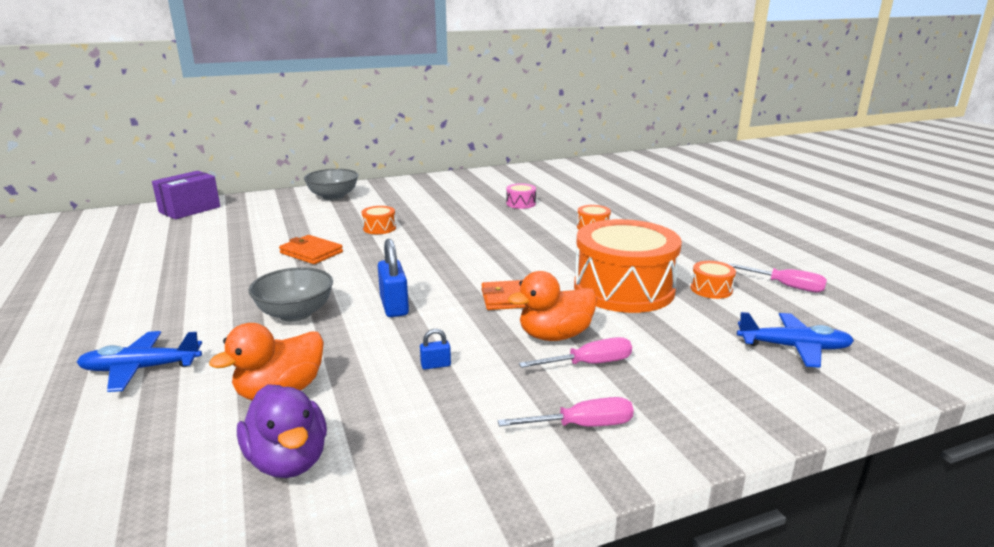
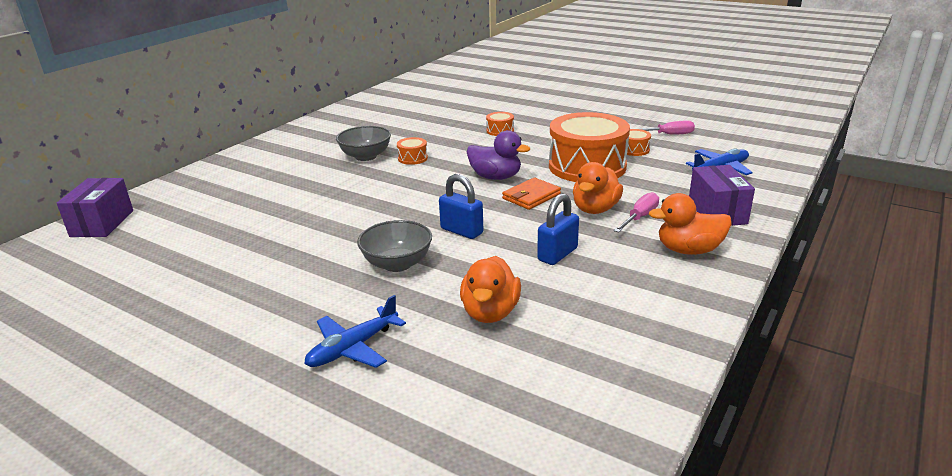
camera: 35 degrees left, 5 degrees up
(288, 461) = (572, 342): purple duck -> purple duck (495, 177)
(311, 252) = (316, 218): orange wallet -> none
(333, 197) = (238, 168): grey bowl -> grey bowl (366, 156)
(379, 228) = (337, 181): orange drum -> orange drum (412, 158)
(435, 365) = (557, 254): blue padlock -> blue padlock, size x2.01
(521, 203) = (417, 128): pink drum -> none
(582, 426) = (688, 250): pink screwdriver -> orange duck
(697, 397) = (717, 212): none -> purple box

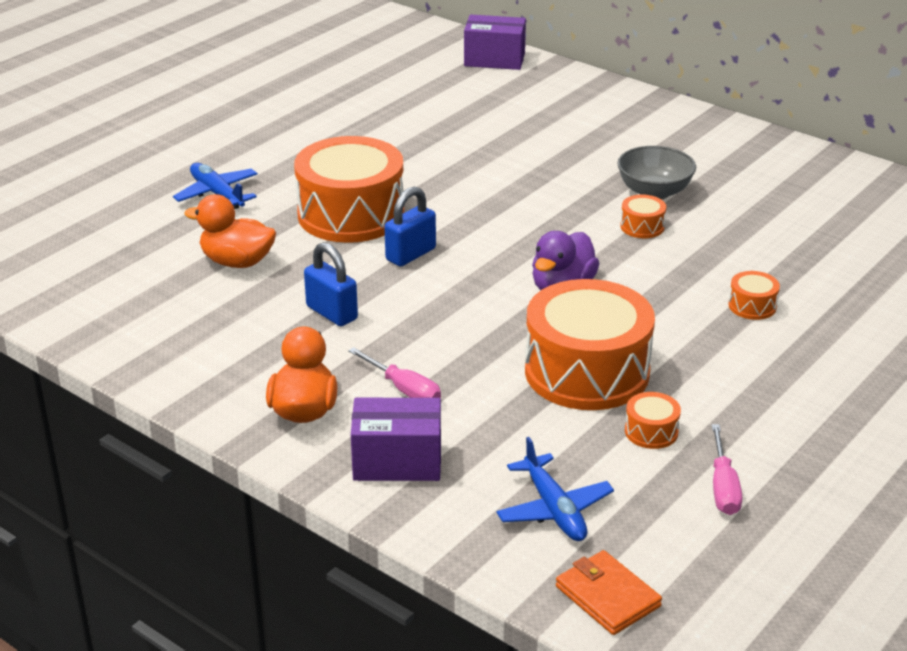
camera: 95 degrees right, 5 degrees up
(397, 264) = (351, 214): grey bowl -> orange drum
(531, 196) = (492, 311): orange wallet -> orange wallet (607, 596)
(595, 209) = (439, 357): orange duck -> none

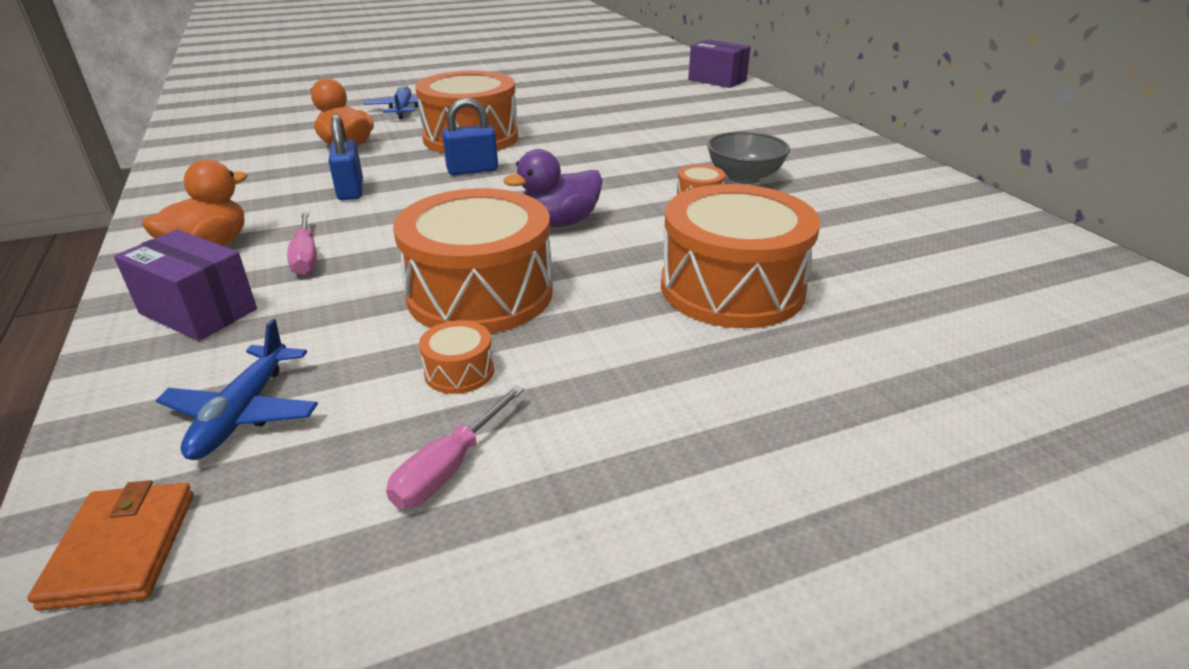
camera: 30 degrees right, 0 degrees up
(752, 306) = (732, 288): orange drum -> orange drum, size x2.46

